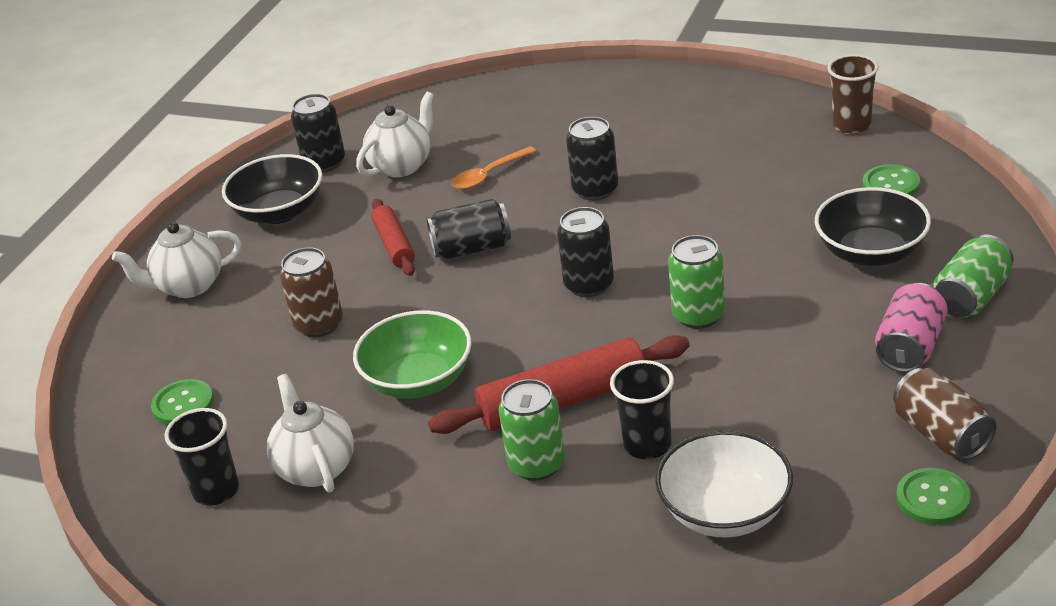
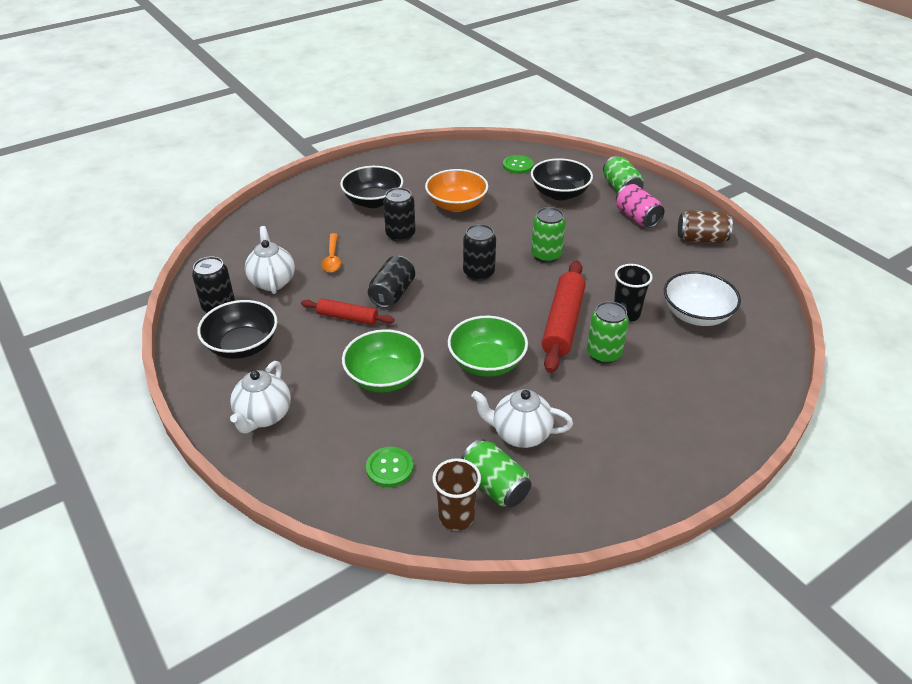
camera: 60 degrees left, 5 degrees up
(216, 491) = (495, 486): black cup -> green can
(319, 324) = (384, 377): brown can -> green bowl
(639, 134) = (373, 201): none -> black bowl
(718, 191) = (456, 205): none -> orange bowl
(851, 125) = (459, 151): brown cup -> brown cup (456, 517)
(933, 498) = (739, 260): green button -> none

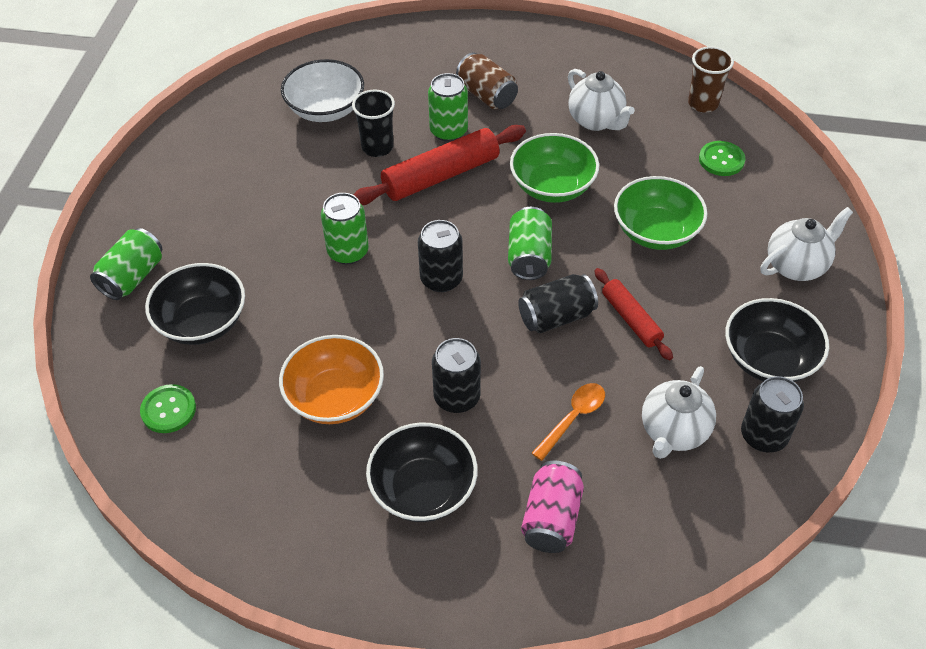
camera: 135 degrees left, 10 degrees up
(495, 486) = (655, 103): green can -> green can (529, 256)
(637, 218) = (190, 229): pink can -> pink can (551, 518)
(701, 239) = (184, 164): brown can -> brown can (487, 95)

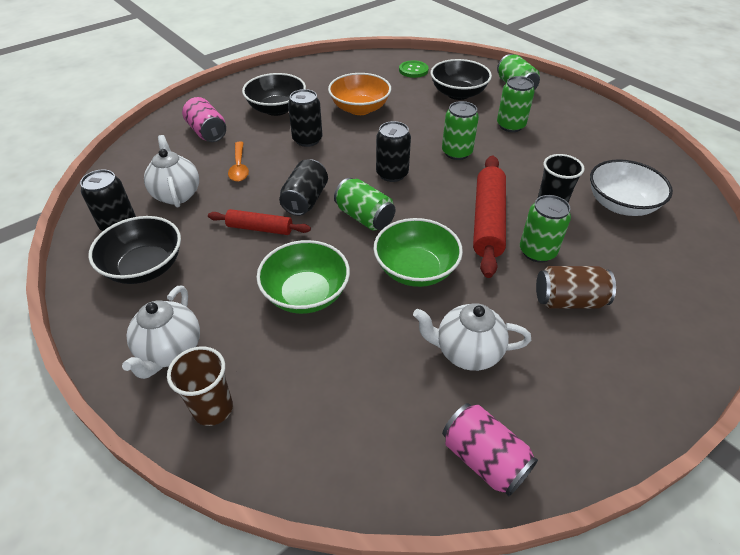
camera: 130 degrees right, 5 degrees down
(245, 237) = (510, 126): none -> green can
(659, 80) = (484, 458): none -> pink can
(703, 103) = (410, 467): brown cup -> brown cup (213, 408)
(721, 160) = (323, 406): green button -> none

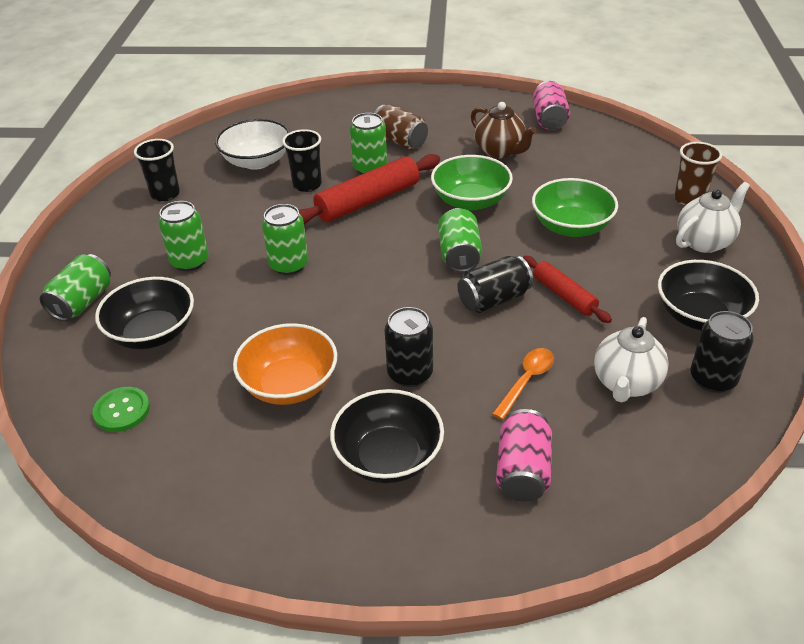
camera: 135 degrees left, 5 degrees down
(392, 174) = (380, 279): black can -> none
(467, 352) = (500, 151): white teapot -> brown teapot
(611, 148) = (165, 194): none -> black cup

